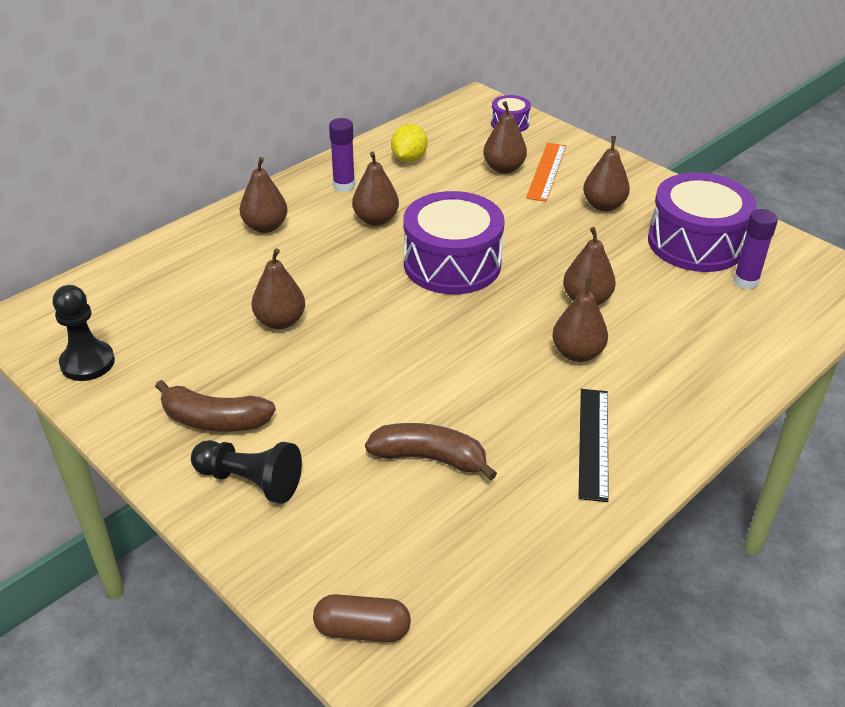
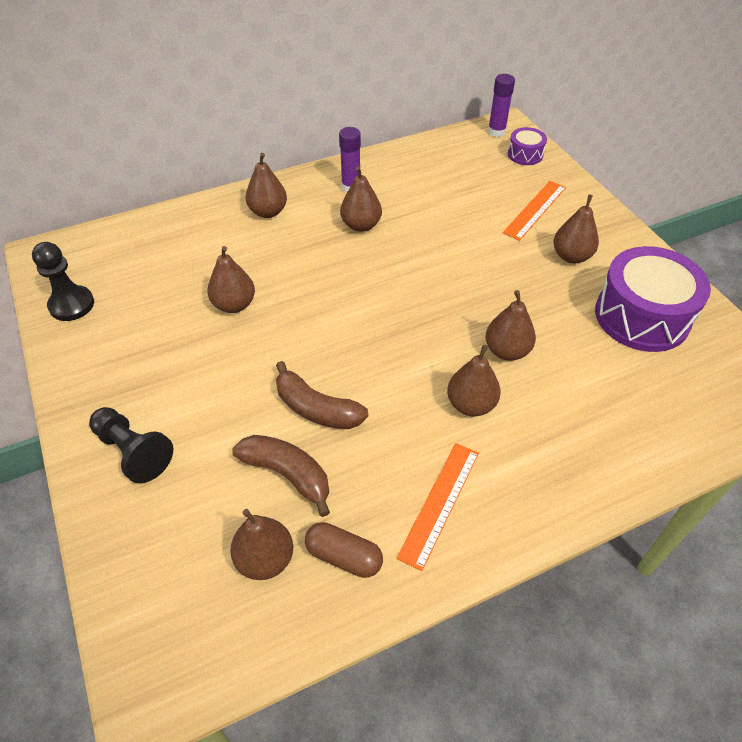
camera: 20 degrees right, 10 degrees up
(214, 420) = (136, 385): brown banana -> brown banana (316, 408)
(362, 629) = (146, 628): brown capsule -> brown capsule (344, 556)
(409, 159) = (418, 172): yellow lemon -> none
(452, 264) = (404, 284): purple drum -> none
(503, 168) = (497, 198): brown pear -> brown pear (265, 559)
(593, 443) = (439, 503): black ruler -> orange ruler
(745, 281) = (673, 370): purple glue stick -> purple glue stick (496, 132)

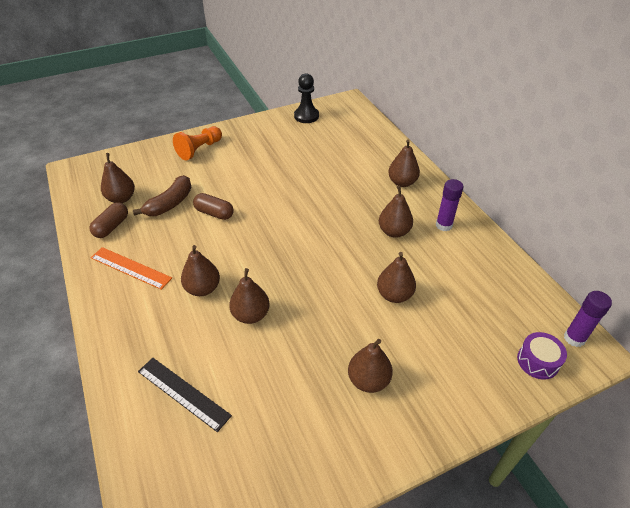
camera: 90 degrees right, 5 degrees down
(133, 452) = (199, 149): black pawn -> orange pawn
(234, 305) = (305, 174): brown pear -> brown pear (394, 295)
(316, 408) = (214, 213): brown banana -> brown capsule
(535, 210) = (438, 358): orange ruler -> none
(628, 404) = (183, 393): none -> black ruler
(642, 316) = (284, 429): purple drum -> none

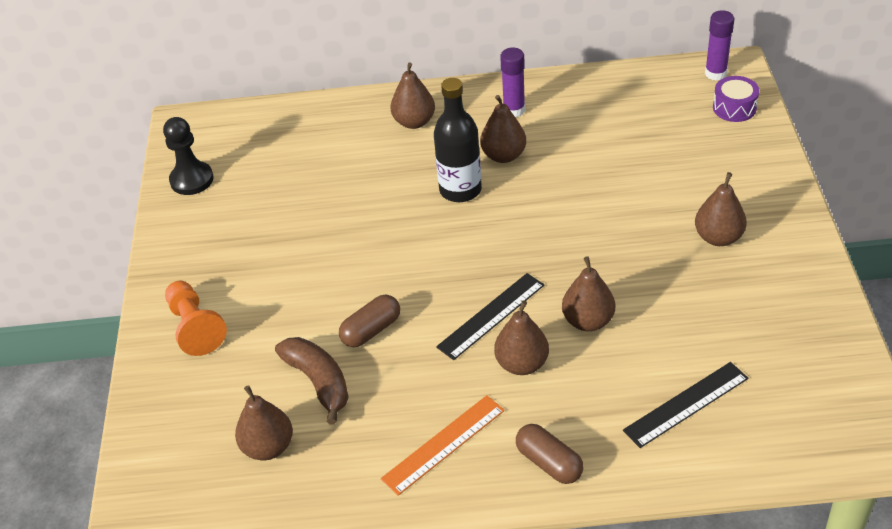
camera: 65 degrees left, 0 degrees up
(112, 227) = (336, 464): brown capsule -> brown capsule (549, 462)
(241, 263) = (491, 316): none -> black ruler
(349, 219) = (460, 190): none -> black bottle
(394, 295) = (607, 184): brown pear -> none

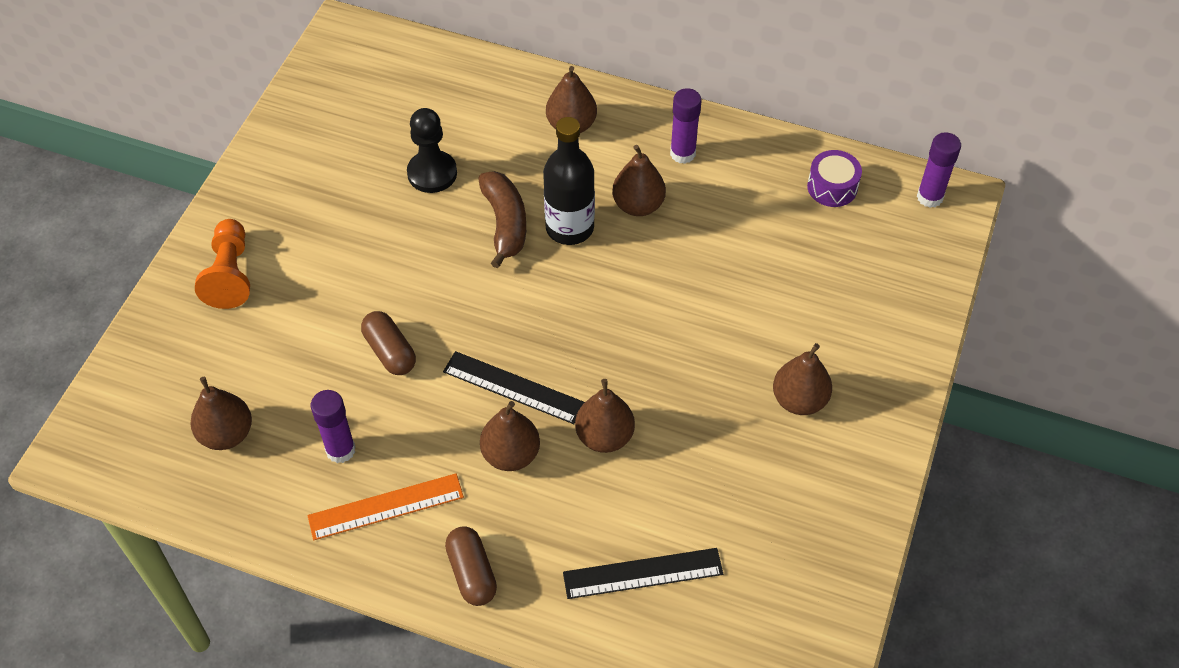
camera: 20 degrees right, 10 degrees up
(192, 180) = (315, 103): black pawn -> black pawn (432, 173)
(318, 382) = (309, 386): brown banana -> brown banana (505, 224)
(371, 330) = (390, 351): brown capsule -> brown capsule turned 75 degrees clockwise
(377, 418) = (340, 450): none -> purple glue stick
(491, 316) = (513, 387): black ruler -> black ruler turned 45 degrees clockwise
(734, 108) = (921, 249): purple drum -> purple drum (832, 187)

